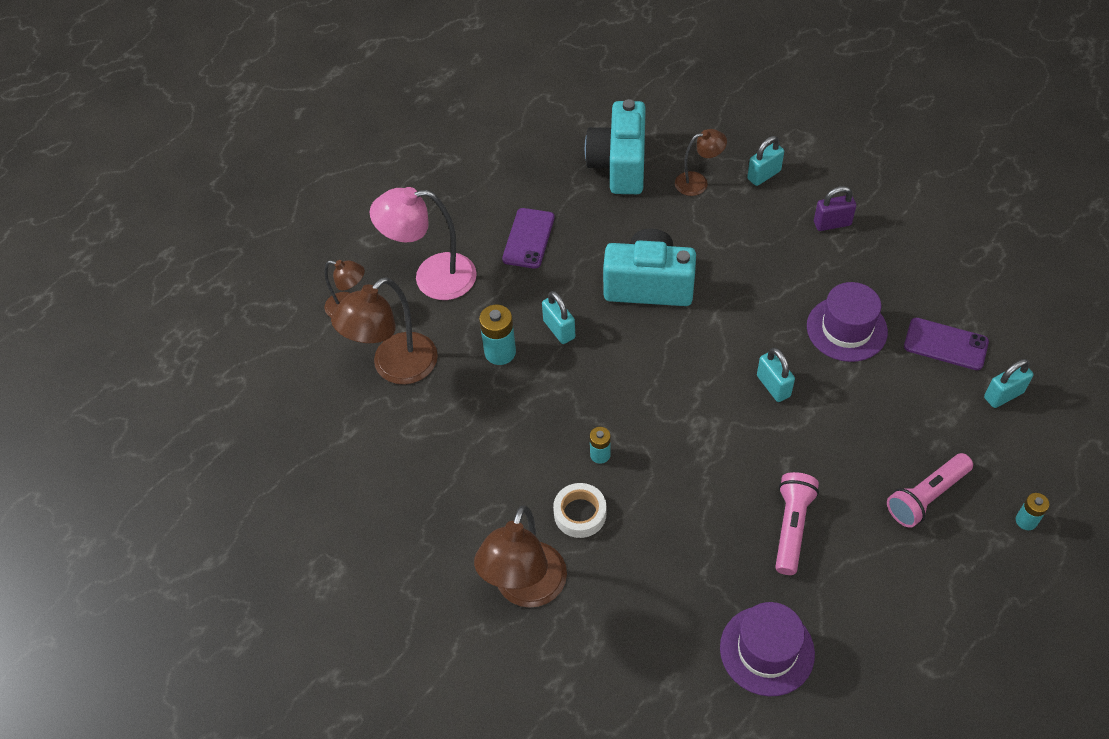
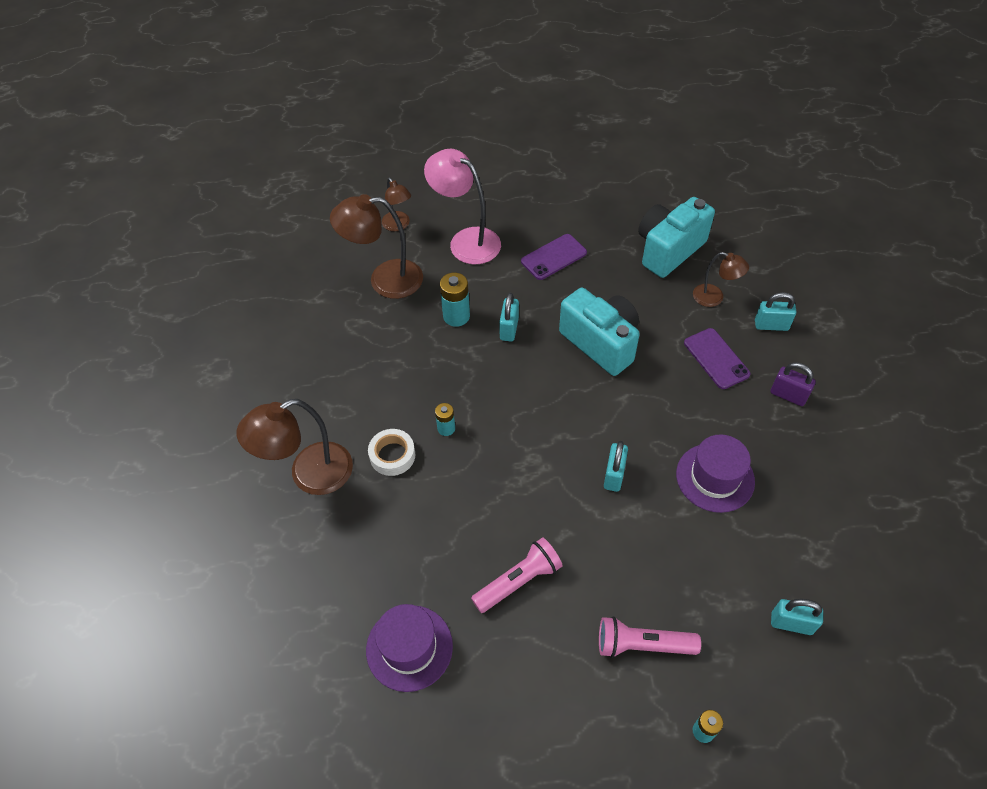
camera: 40 degrees right, 0 degrees up
(945, 344) = (784, 548): purple phone -> purple phone (716, 358)

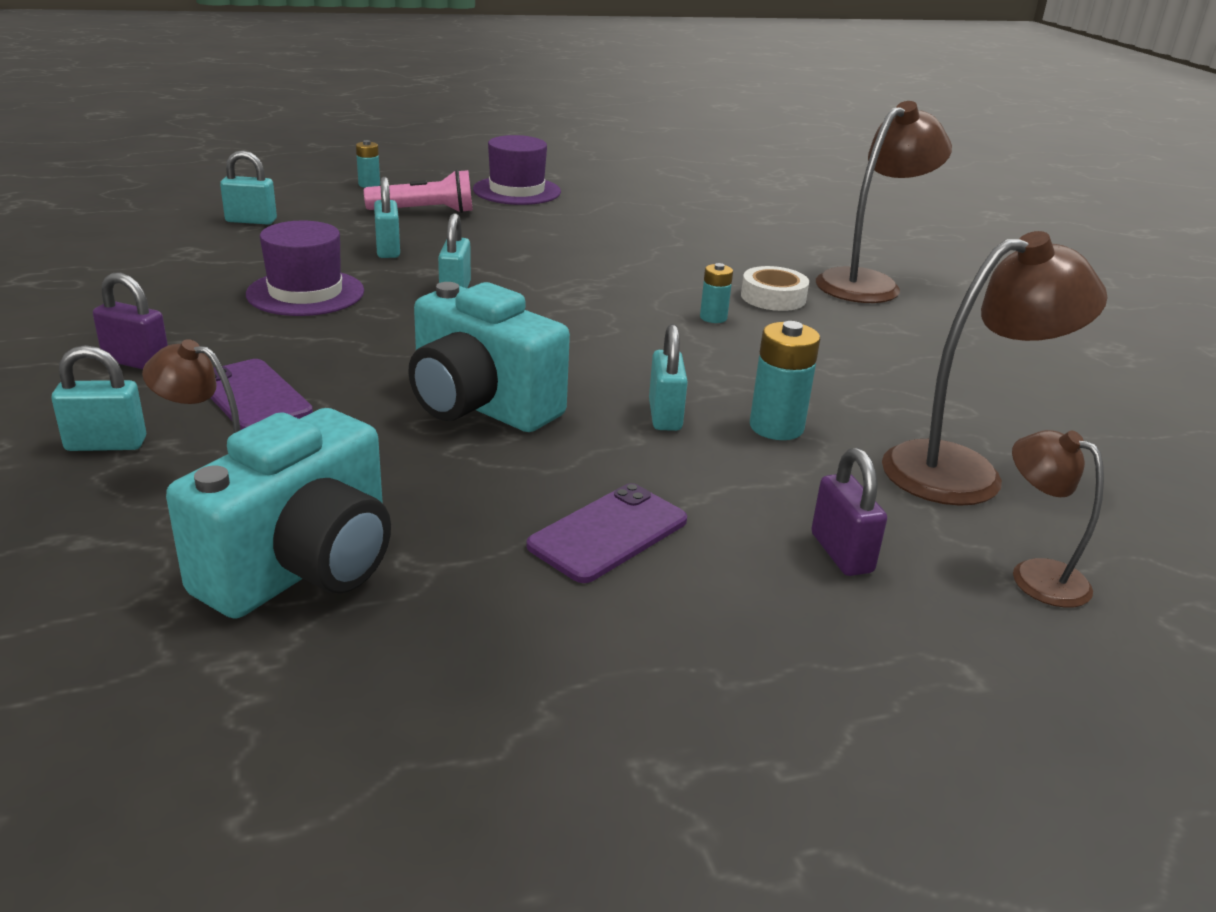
camera: 165 degrees right, 25 degrees down
(409, 647) = (667, 209): purple hat -> purple hat (517, 191)
(466, 241) = (841, 553): pink lamp -> purple padlock
(519, 581) = (567, 235): pink flashlight -> none
(667, 552) = (388, 250): none -> turquoise padlock

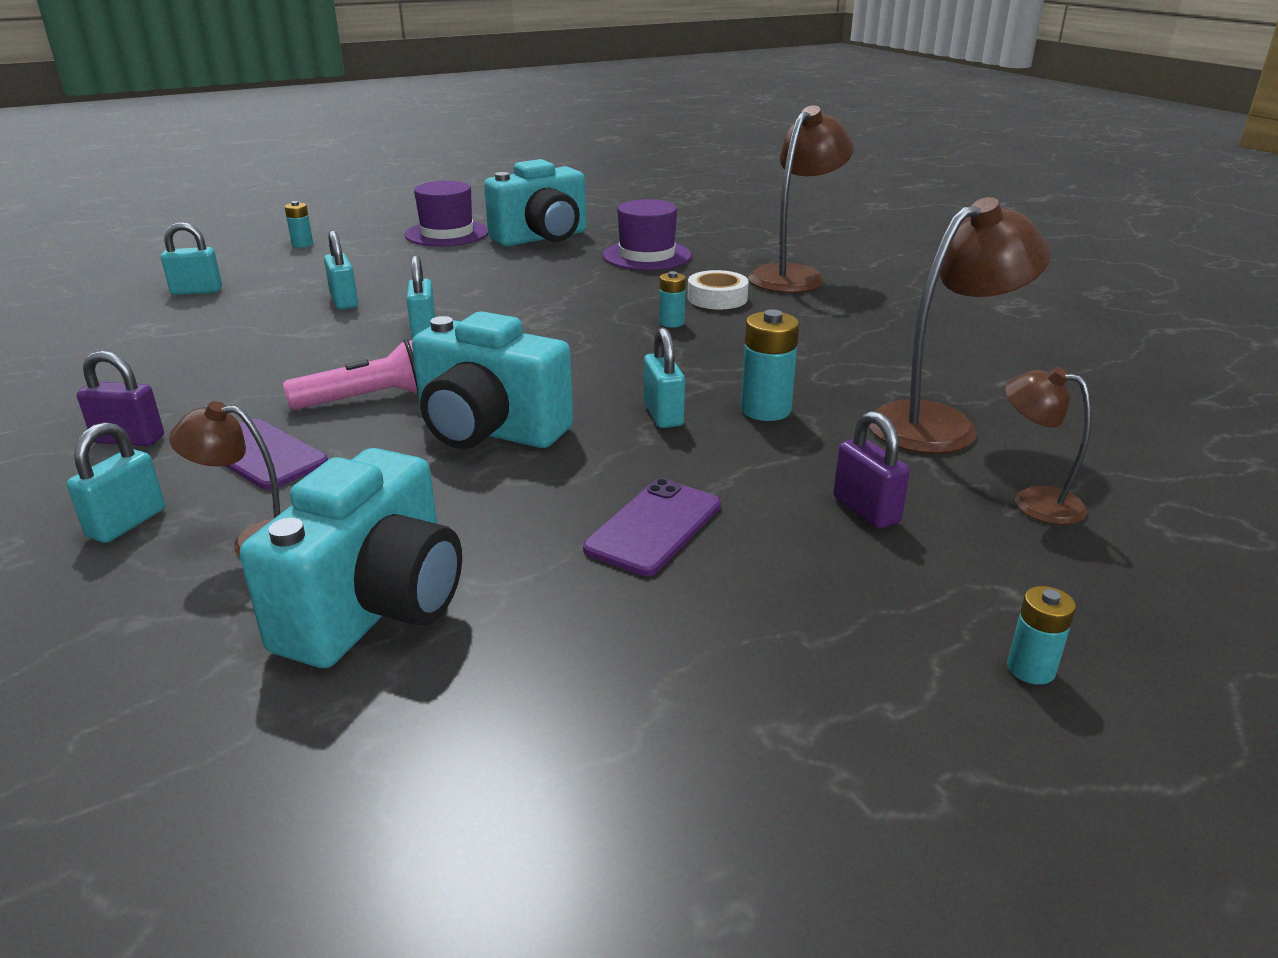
camera: 10 degrees left, 0 degrees up
(106, 444) = (127, 523): turquoise padlock -> turquoise padlock turned 45 degrees counterclockwise
(305, 293) = (278, 351): purple hat -> purple hat (647, 256)
(425, 211) = (366, 262): pink flashlight -> pink flashlight (370, 399)
(612, 208) = (542, 238): none -> turquoise camera
(952, 757) = (1031, 669): none -> turquoise battery

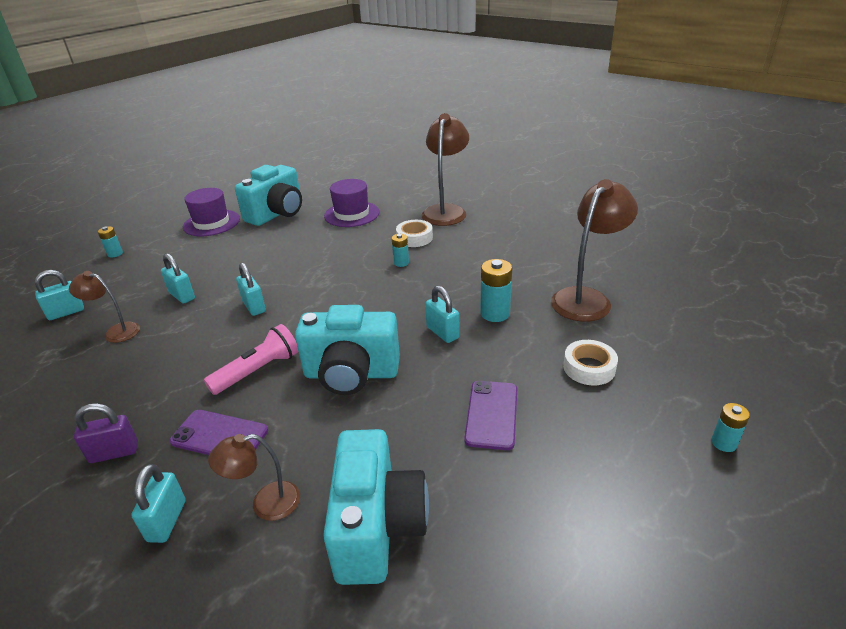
camera: 20 degrees left, 5 degrees up
(866, 510) = (589, 368): purple padlock -> white tape
(1034, 501) = (661, 337): brown lamp -> brown lamp (116, 331)

